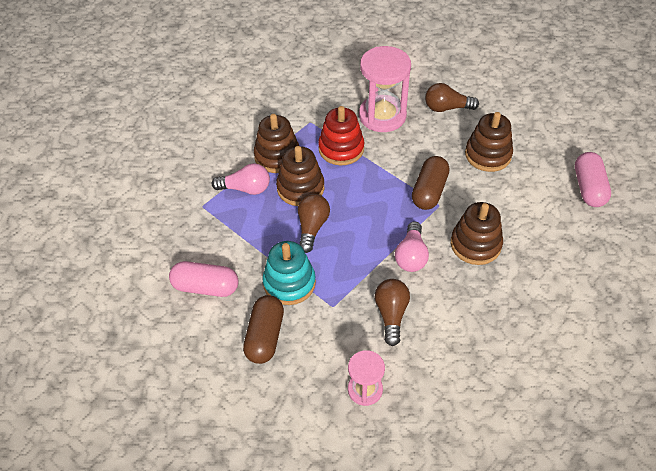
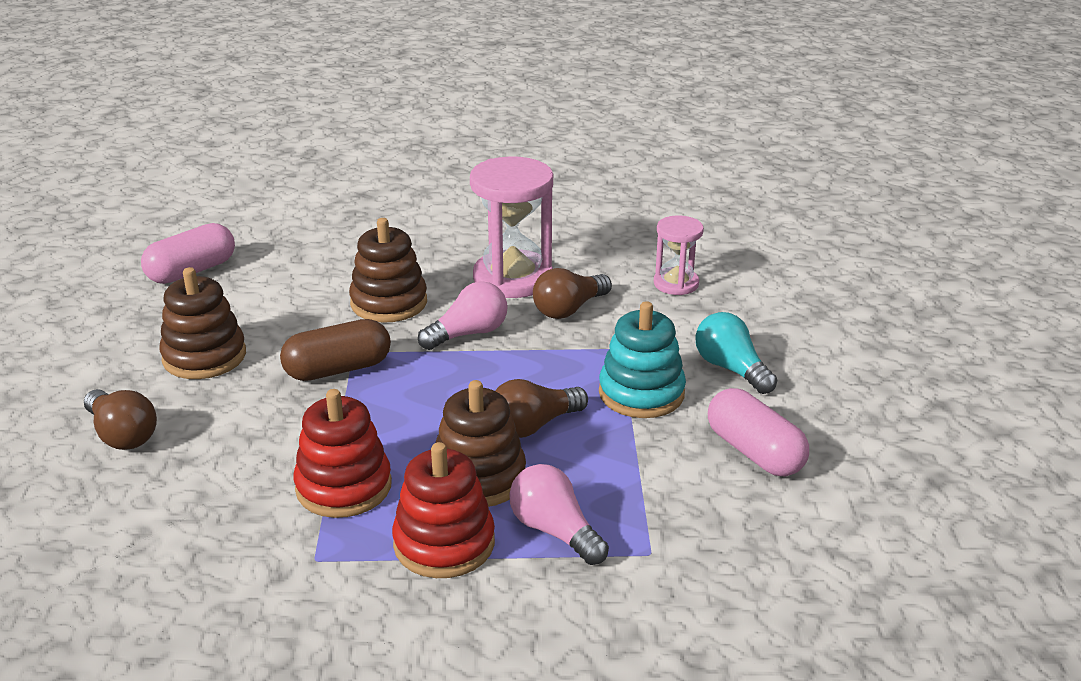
camera: 135 degrees left, 20 degrees down
(265, 336) = (731, 369): brown capsule -> turquoise light bulb
(277, 156) = (444, 543): brown stacking toy -> red stacking toy
(382, 116) = (211, 488): pink hourglass -> pink hourglass (513, 278)

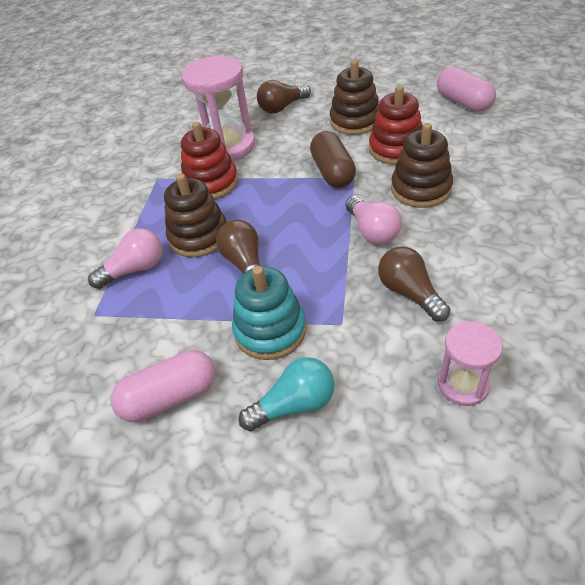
camera: 105 degrees right, 15 degrees up
(444, 543) = (147, 223): red stacking toy -> red stacking toy (396, 149)
(513, 278) = (465, 258): pink hourglass -> pink hourglass (228, 146)

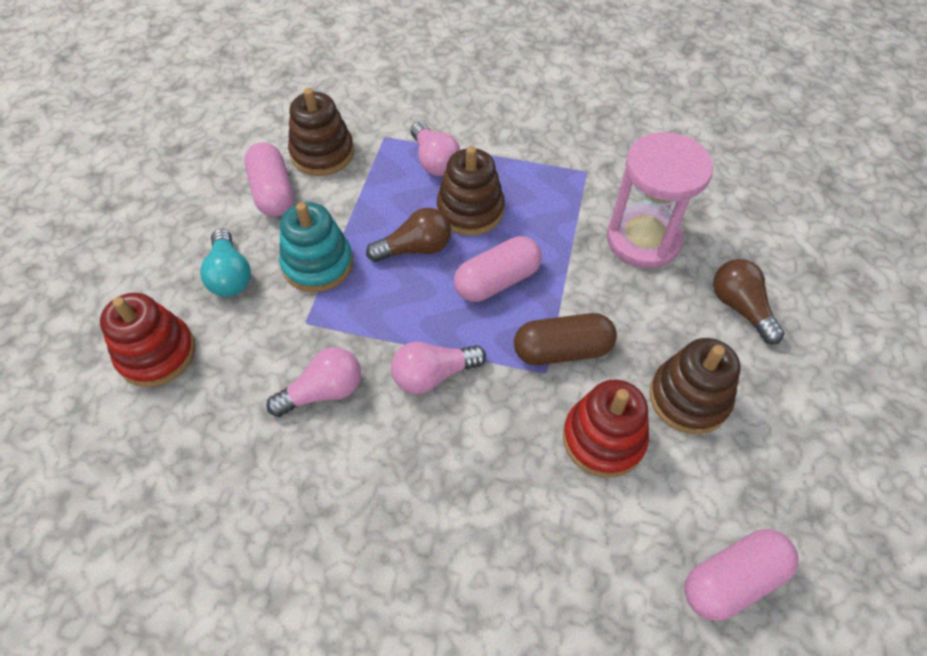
camera: 90 degrees right, 10 degrees up
(211, 183) = (565, 221): red stacking toy -> red stacking toy (157, 353)
(275, 210) = (497, 281): none -> pink capsule
(409, 293) = (323, 391): brown light bulb -> pink light bulb
(421, 189) = (502, 448): brown stacking toy -> brown stacking toy (322, 153)
(463, 384) = (195, 410): pink hourglass -> none

